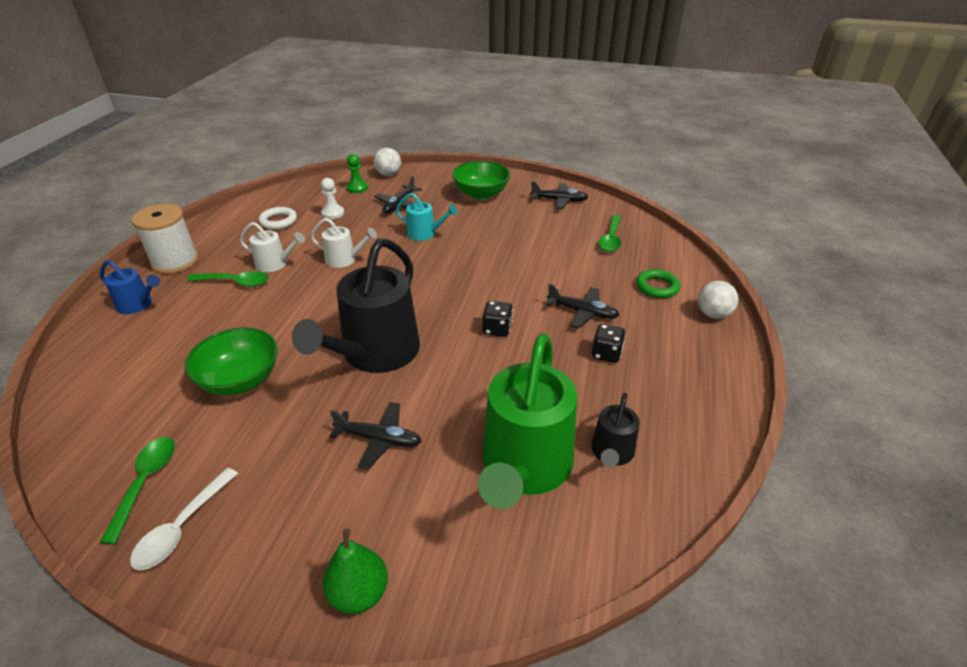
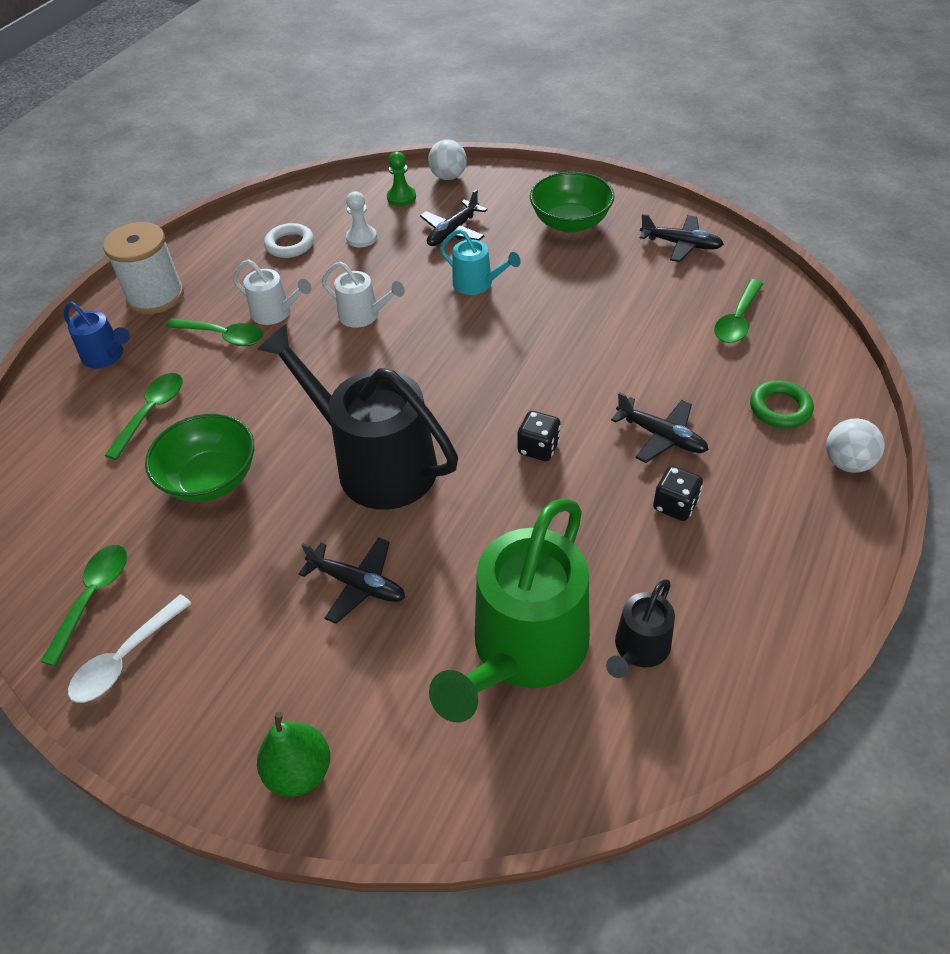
camera: 15 degrees right, 10 degrees up
(182, 339) = (151, 412): none -> green spoon
(376, 353) = (376, 464): black watering can -> black watering can turned 90 degrees clockwise

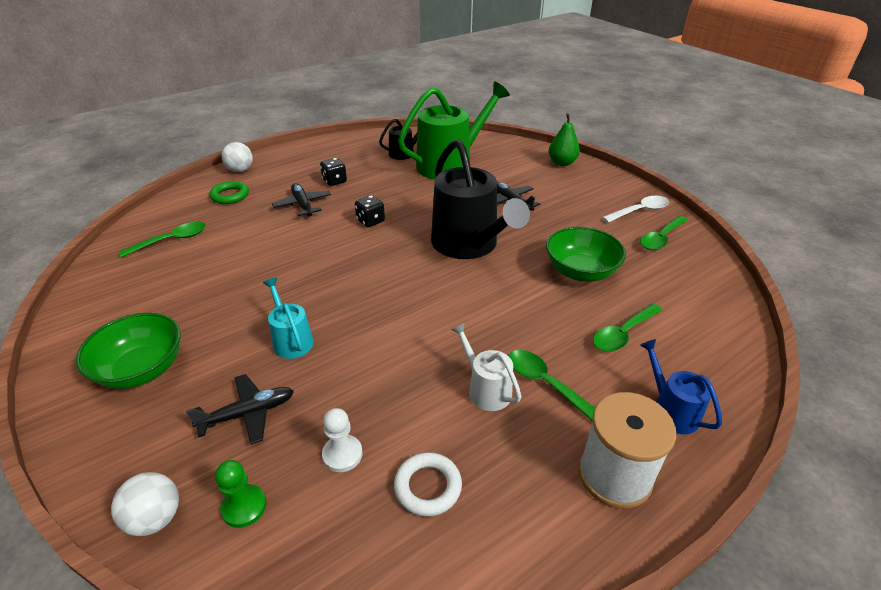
camera: 155 degrees left, 10 degrees down
(363, 315) = (408, 351): white watering can -> none
(681, 244) = (106, 305): black plane -> none

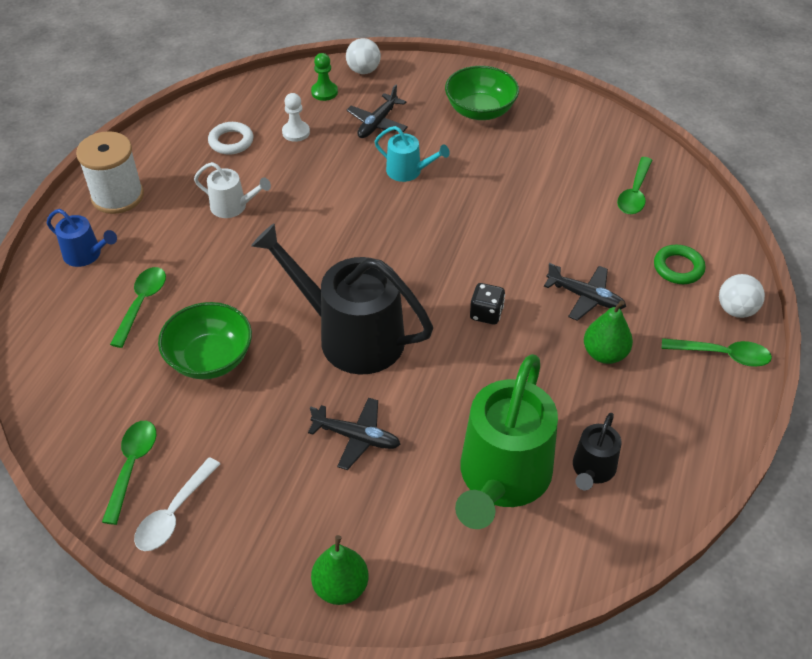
camera: 145 degrees right, 10 degrees up
(334, 181) = (604, 354): black dice -> green pear
(546, 384) = (190, 230): green spoon -> green spoon (722, 355)

